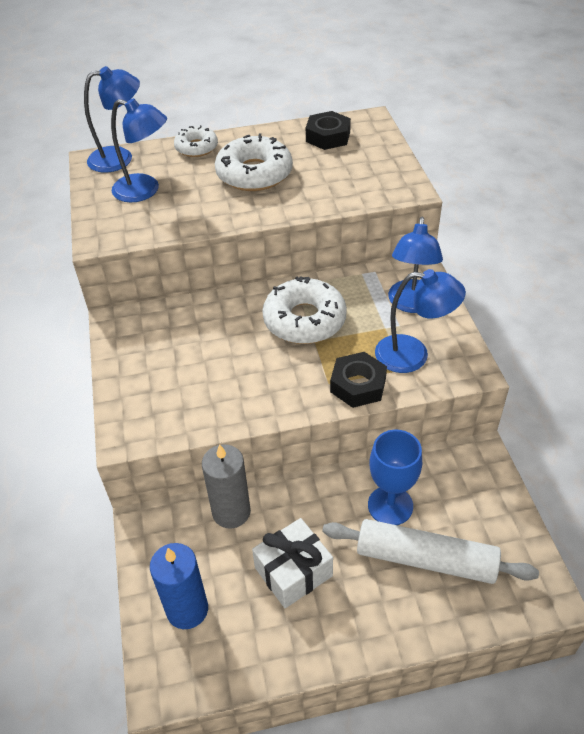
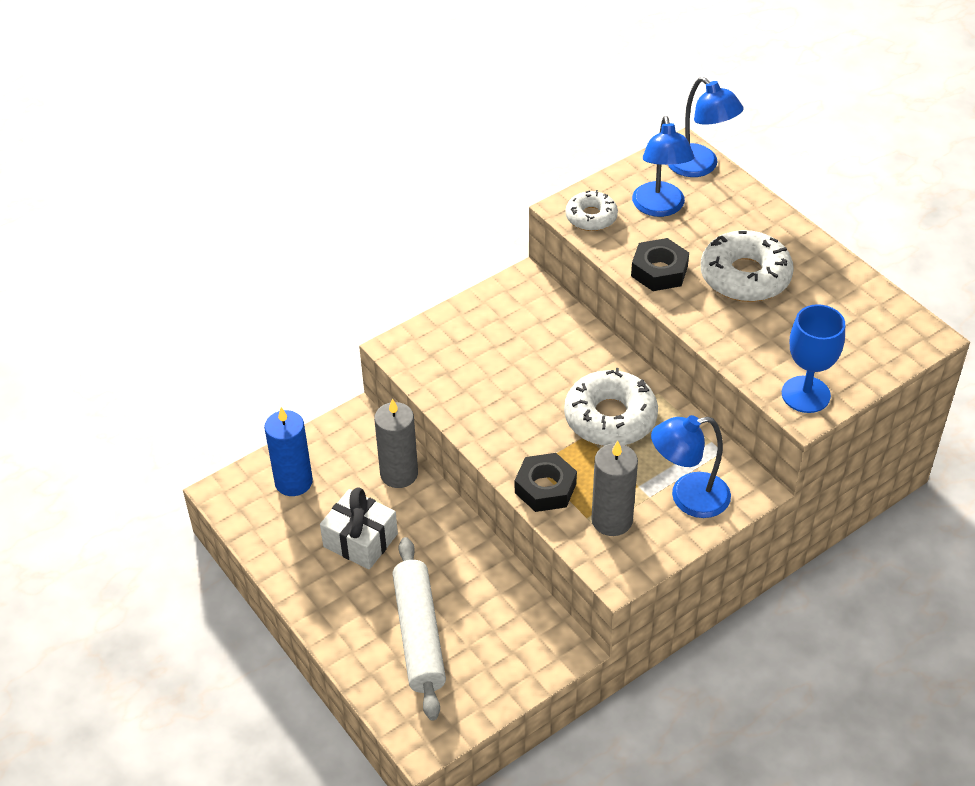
camera: 65 degrees right, 0 degrees up
(196, 147) = (759, 214): white donut -> white donut (591, 217)
(328, 136) = (860, 311): black nut -> black nut (659, 271)
(390, 505) = (465, 590): blue goblet -> blue goblet (805, 394)
(413, 355) = (612, 520): blue lamp -> grey candle

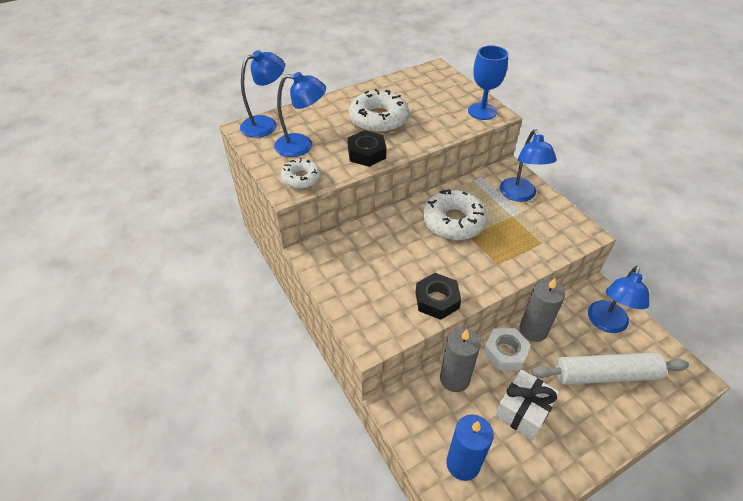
camera: 85 degrees left, 0 degrees up
(443, 526) = (505, 352): none -> white nut
(505, 649) = (606, 324): none -> blue lamp
(545, 488) = (518, 261): black nut -> black nut (437, 300)
(612, 520) = (542, 231): grey candle -> grey candle (533, 330)

